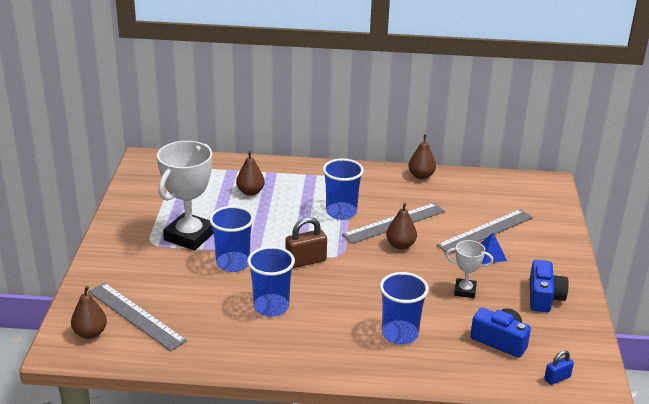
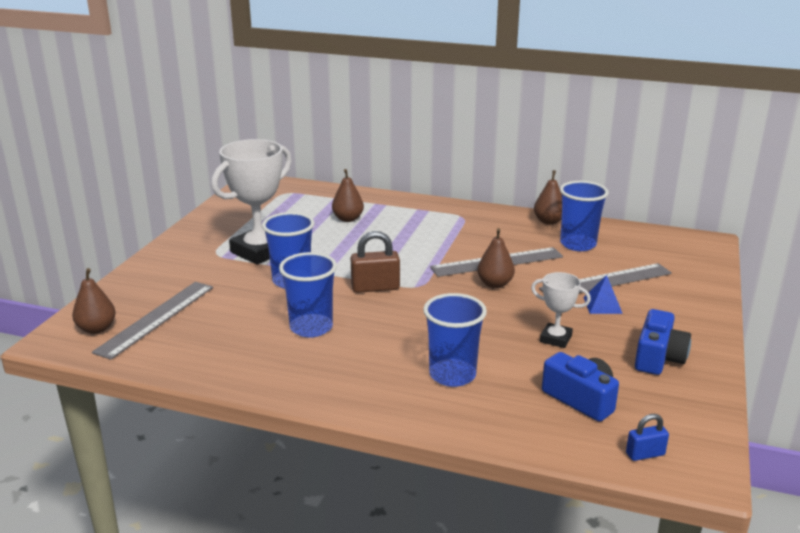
camera: 15 degrees right, 5 degrees down
(136, 316) = (156, 318): grey ruler -> grey ruler turned 60 degrees clockwise
(341, 212) = (440, 246): blue cup -> blue cup (578, 244)

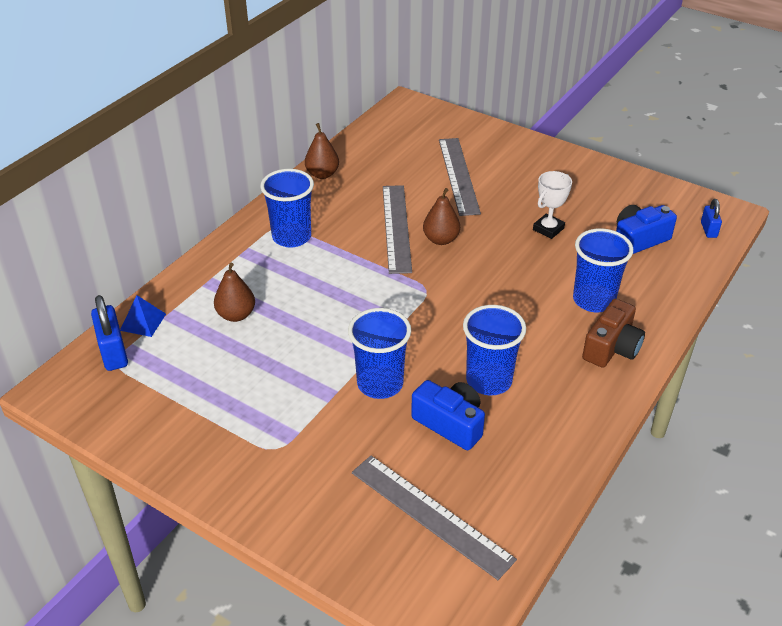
camera: 75 degrees left, 15 degrees up
(97, 329) = (440, 577): brown pear -> none
(259, 251) = (290, 405): white trophy -> none
(293, 190) = (113, 352): none -> blue padlock
(375, 287) = (419, 320): brown padlock -> none
(382, 391) = (612, 347): none -> brown camera
(578, 244) = (381, 171): blue cup -> blue cup (291, 237)
(602, 305) = (499, 189): blue pyramid -> blue pyramid (143, 322)
(658, 357) = (588, 186): blue camera -> blue camera (450, 423)

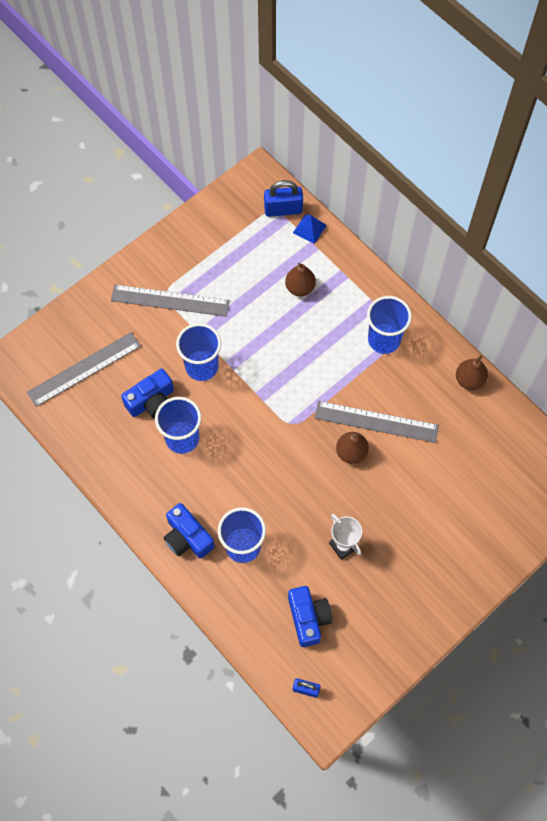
camera: 105 degrees right, 25 degrees up
(458, 175) = (442, 495): grey ruler -> grey ruler (170, 300)
(612, 347) = (187, 537): brown camera -> blue camera

